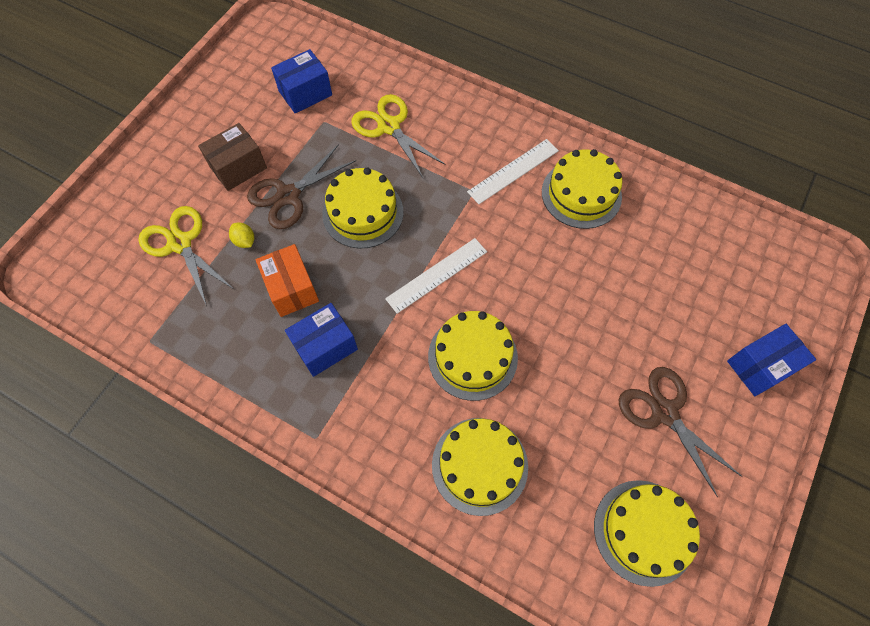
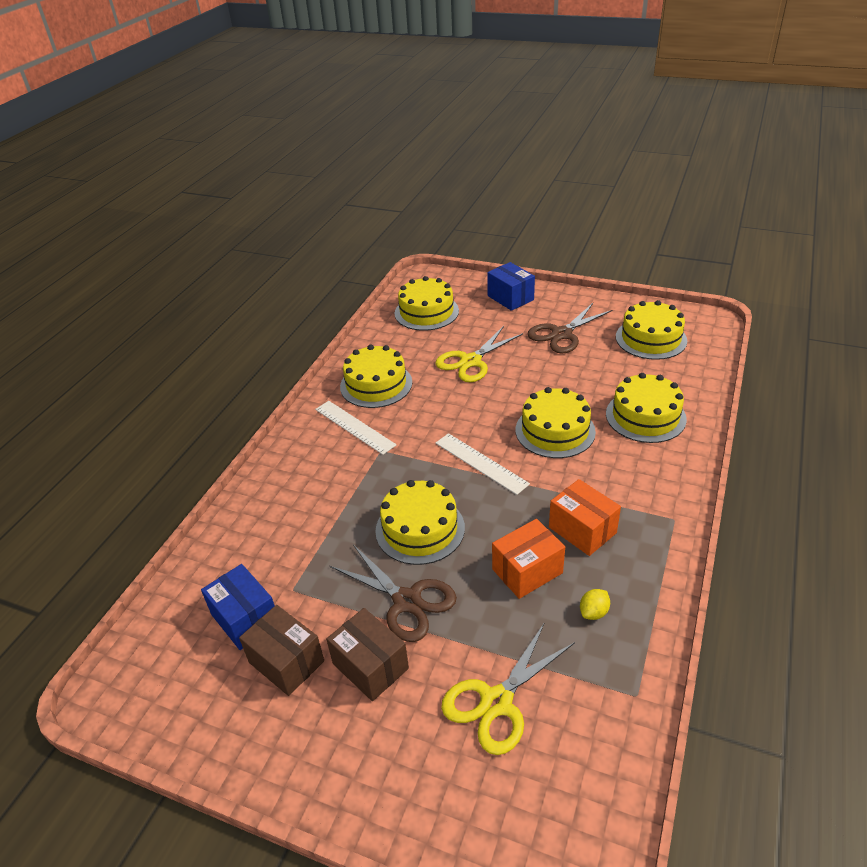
camera: 95 degrees left, 25 degrees down
(244, 241) = (478, 630): yellow lemon -> yellow lemon (593, 612)
(260, 118) = (286, 661): none -> brown box
(325, 346) = (582, 530): blue box -> orange box
(389, 126) = (300, 526): yellow scissors -> yellow scissors (470, 361)
(727, 259) = (426, 312): none -> yellow cake

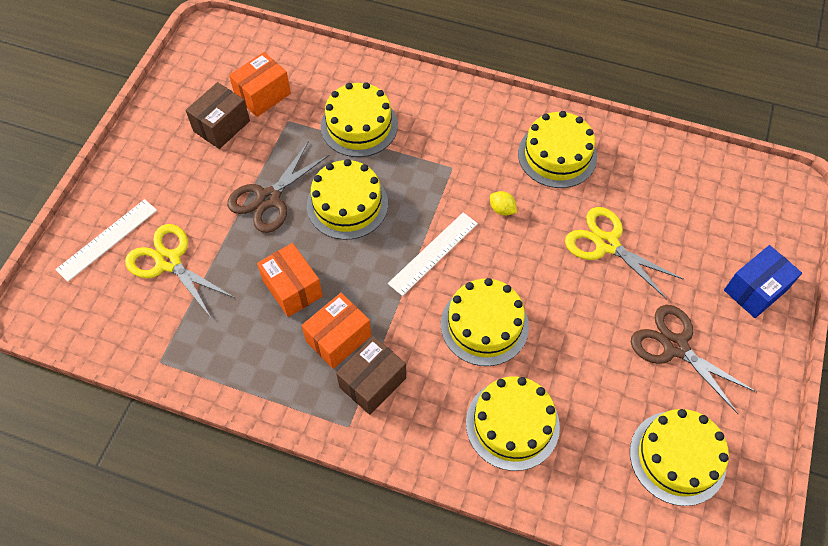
camera: 85 degrees right, 20 degrees up
(245, 619) = (263, 95): blue box -> orange box
(354, 427) = (487, 142): white ruler -> white ruler (107, 239)
(370, 666) = (211, 178): brown box -> brown box (372, 382)
(426, 312) = (706, 196): yellow cake -> yellow cake (359, 125)
(593, 612) = (243, 338): yellow lemon -> yellow lemon (502, 209)

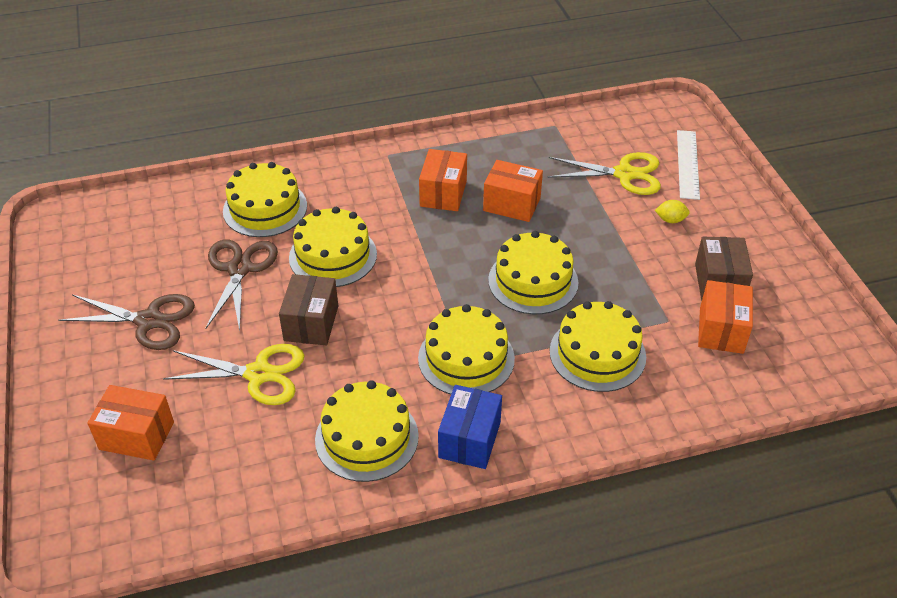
camera: 145 degrees right, 15 degrees down
(268, 198) = (604, 250): brown scissors -> brown scissors (240, 269)
(372, 382) = (392, 182): brown box -> brown box (311, 323)
(433, 253) = (420, 283): white ruler -> none
(502, 209) = (386, 351): yellow lemon -> yellow lemon (670, 220)
(677, 457) = (117, 248): yellow cake -> yellow cake (466, 358)
(718, 243) = (136, 436): none -> orange box
(755, 290) = (80, 408): blue box -> blue box (469, 439)

